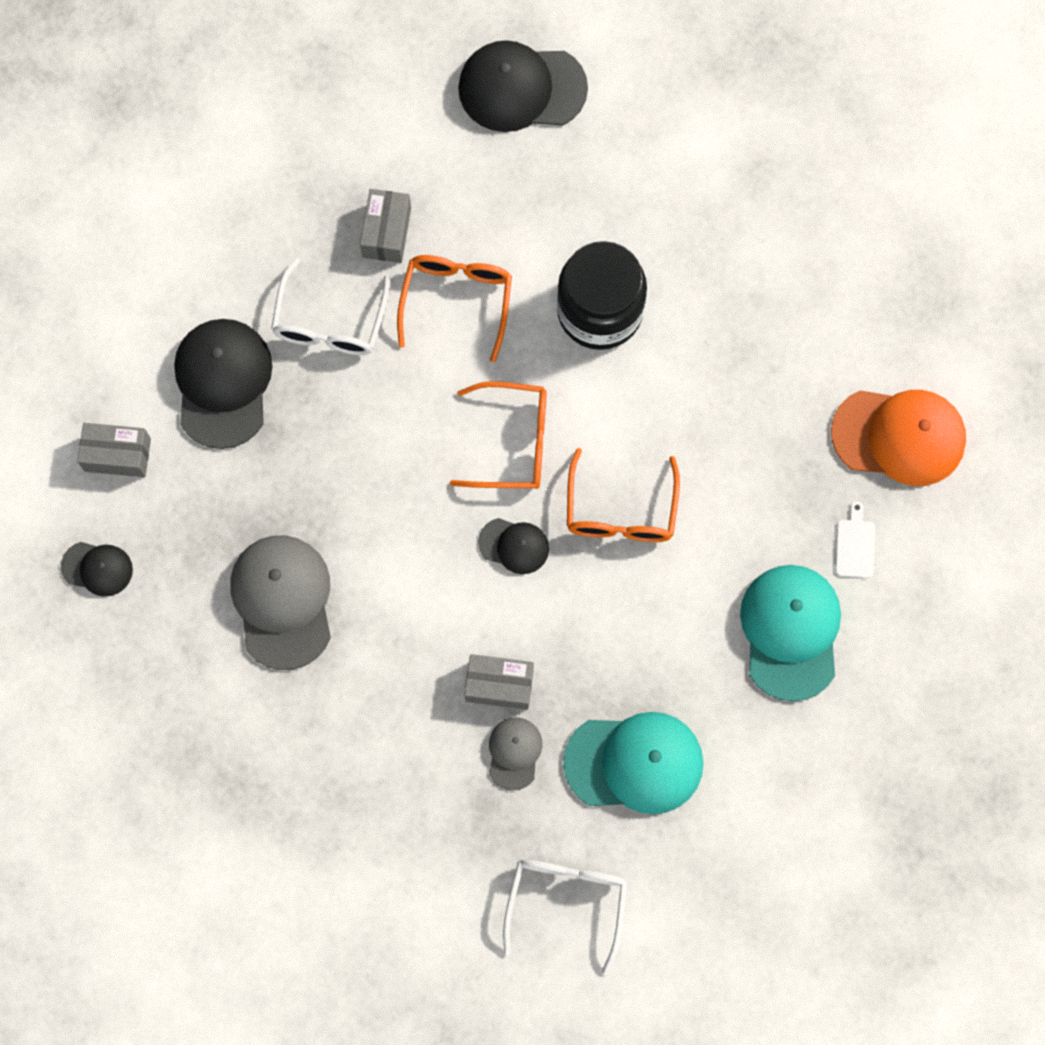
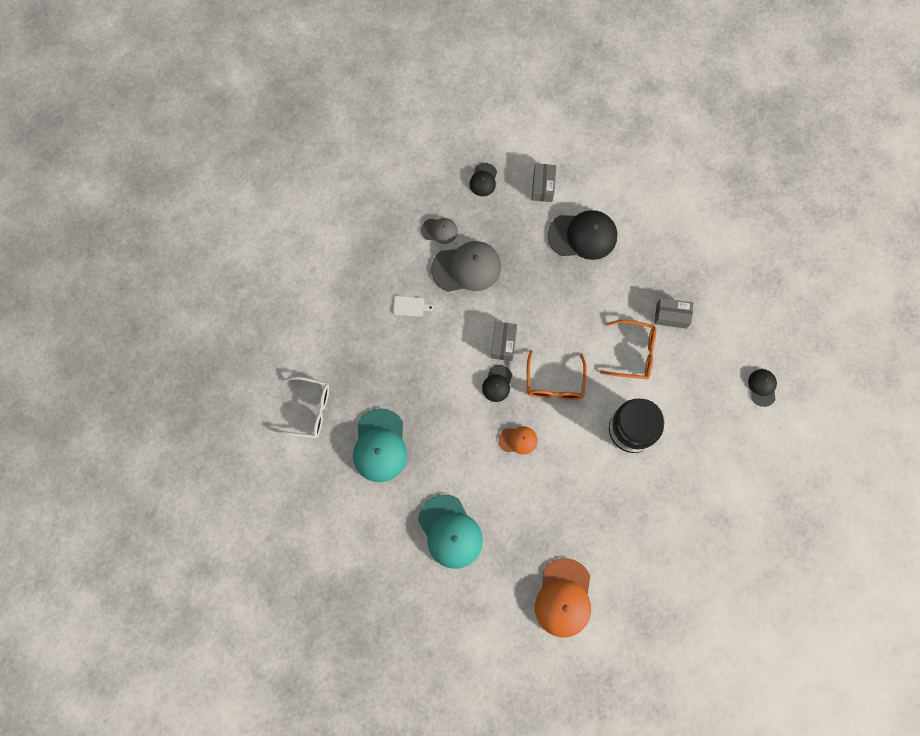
camera: 90 degrees right, 0 degrees up
(330, 321) = (619, 288): white glasses -> none
(499, 685) = (422, 376): grey box -> grey box (503, 344)
(514, 753) = (386, 384): grey cap -> grey cap (439, 230)
(521, 88) = (762, 387): black cap -> black cap, size x0.53
(621, 509) = (518, 440): orange glasses -> orange cap
(790, 632) = (450, 531): turquoise cap -> turquoise cap turned 60 degrees clockwise
(855, 545) = (499, 569): white cutting board -> white cutting board (410, 306)

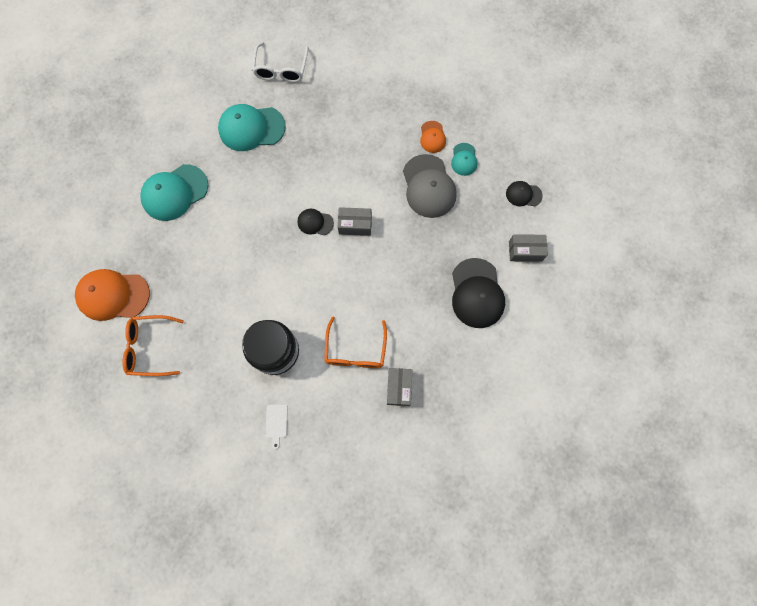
camera: 85 degrees right, 0 degrees up
(410, 306) = (385, 141): white cutting board -> white cutting board (276, 423)
(439, 230) = (464, 159): grey cap -> turquoise cap
(518, 440) = (261, 245): orange cap -> orange cap (432, 137)
(554, 382) = (320, 275): orange glasses -> orange glasses (151, 347)
(762, 387) = (328, 488): black cap -> none

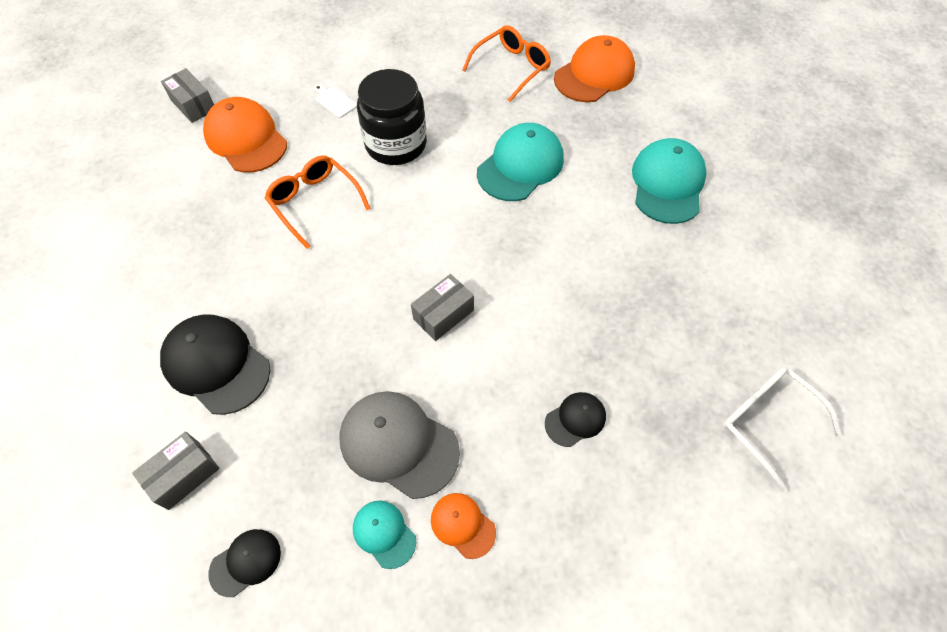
camera: 135 degrees right, 15 degrees down
(251, 128) = (692, 313): turquoise cap -> turquoise cap (520, 165)
(315, 222) = (491, 278): black cap -> black cap (575, 419)
(353, 440) = (246, 139): none -> orange cap
(399, 388) = (235, 207): grey box -> grey box (193, 105)

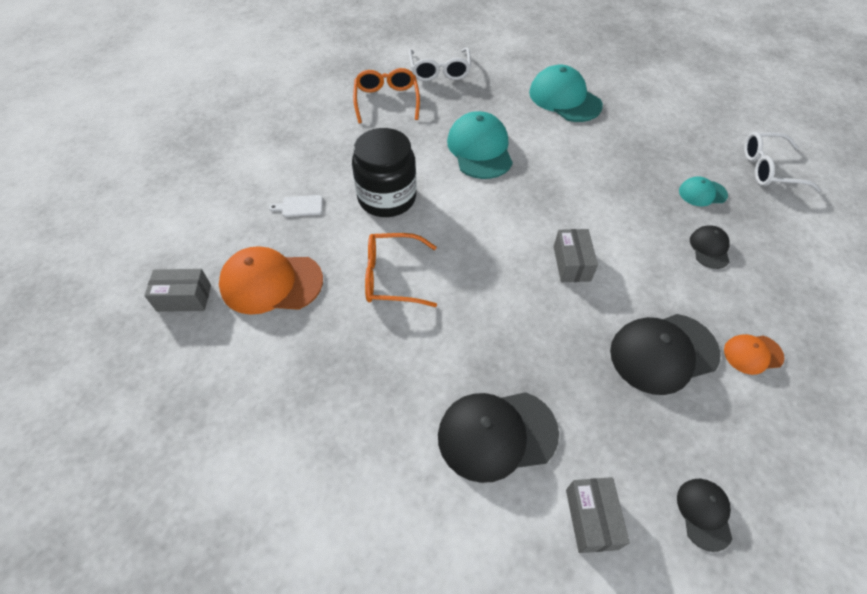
camera: 50 degrees left, 5 degrees down
(384, 533) = (732, 404): turquoise cap -> turquoise cap (702, 193)
(398, 444) = (663, 353): grey cap -> black cap
(594, 74) = (439, 71): orange cap -> white glasses

